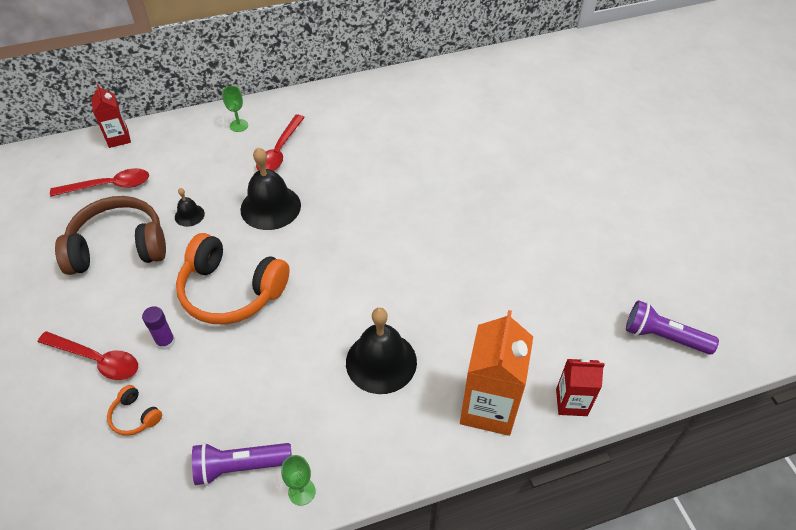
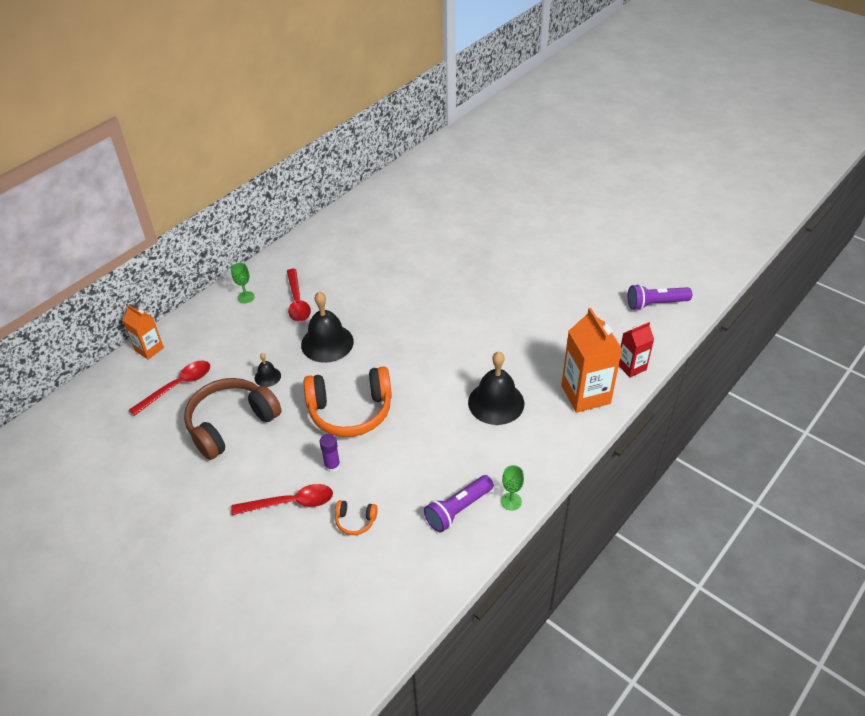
camera: 30 degrees left, 5 degrees down
(118, 138) = (149, 349): red carton -> orange carton

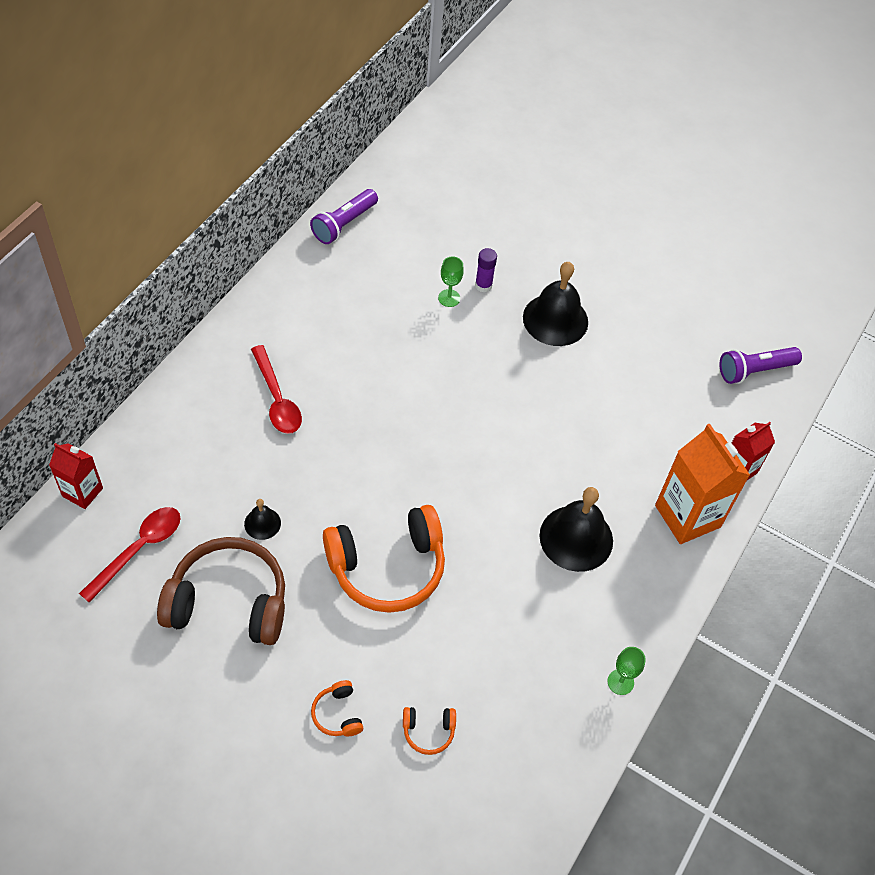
camera: 15 degrees left, 10 degrees up
(149, 349) = (82, 492): orange carton -> red carton
(231, 424) = (229, 602): brown headphones -> brown headphones turned 60 degrees clockwise
(246, 297) = (201, 396): green goblet -> green goblet (449, 298)
(290, 503) = (337, 714): red spoon -> orange headphones
(327, 343) = (333, 463): black bell -> black bell (555, 319)
(332, 466) = (381, 653): purple glue stick -> purple glue stick (483, 285)
(458, 510) = (556, 701): purple flashlight -> purple flashlight (344, 224)

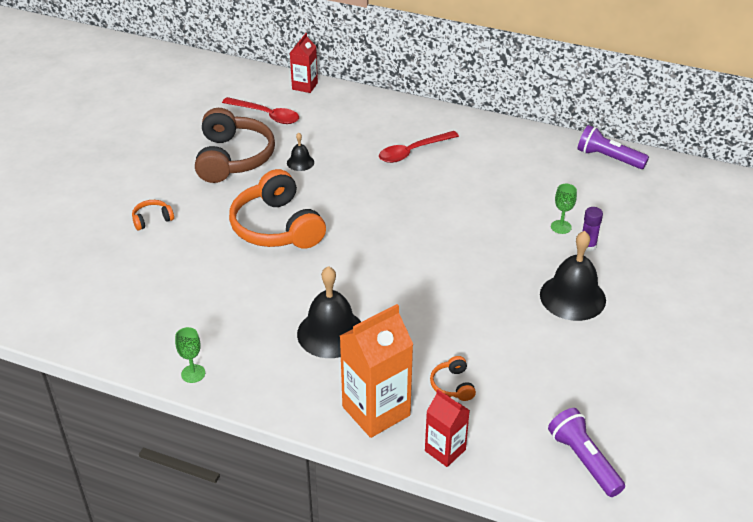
camera: 85 degrees right, 15 degrees down
(428, 731) = (141, 265): orange headphones -> orange headphones (452, 385)

